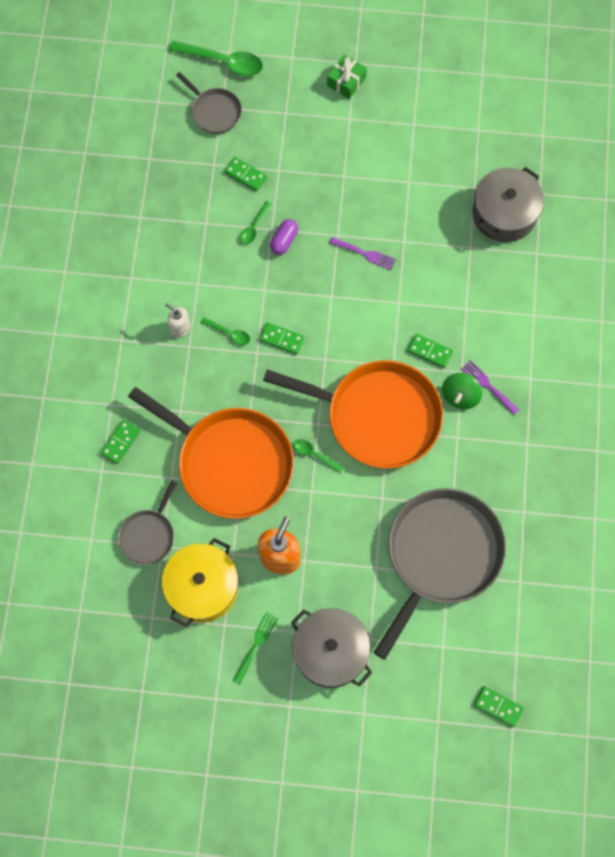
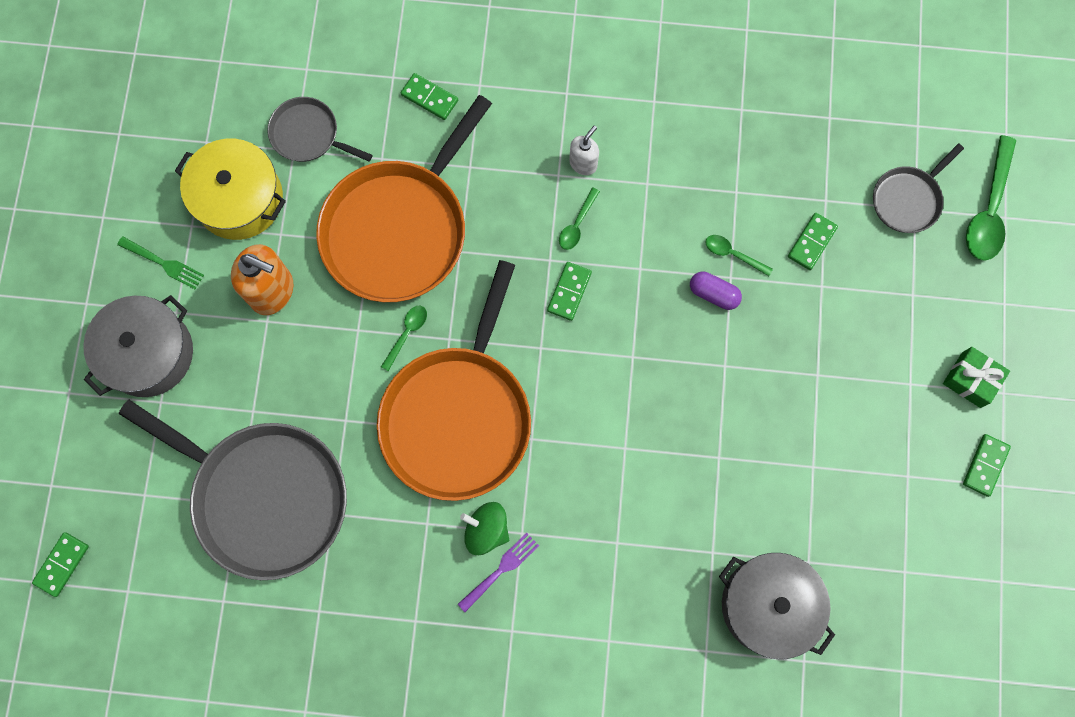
camera: 90 degrees right, 5 degrees up
(365, 254) = (697, 403): purple fork -> none
(430, 351) = (552, 489): green domino -> green domino (985, 465)

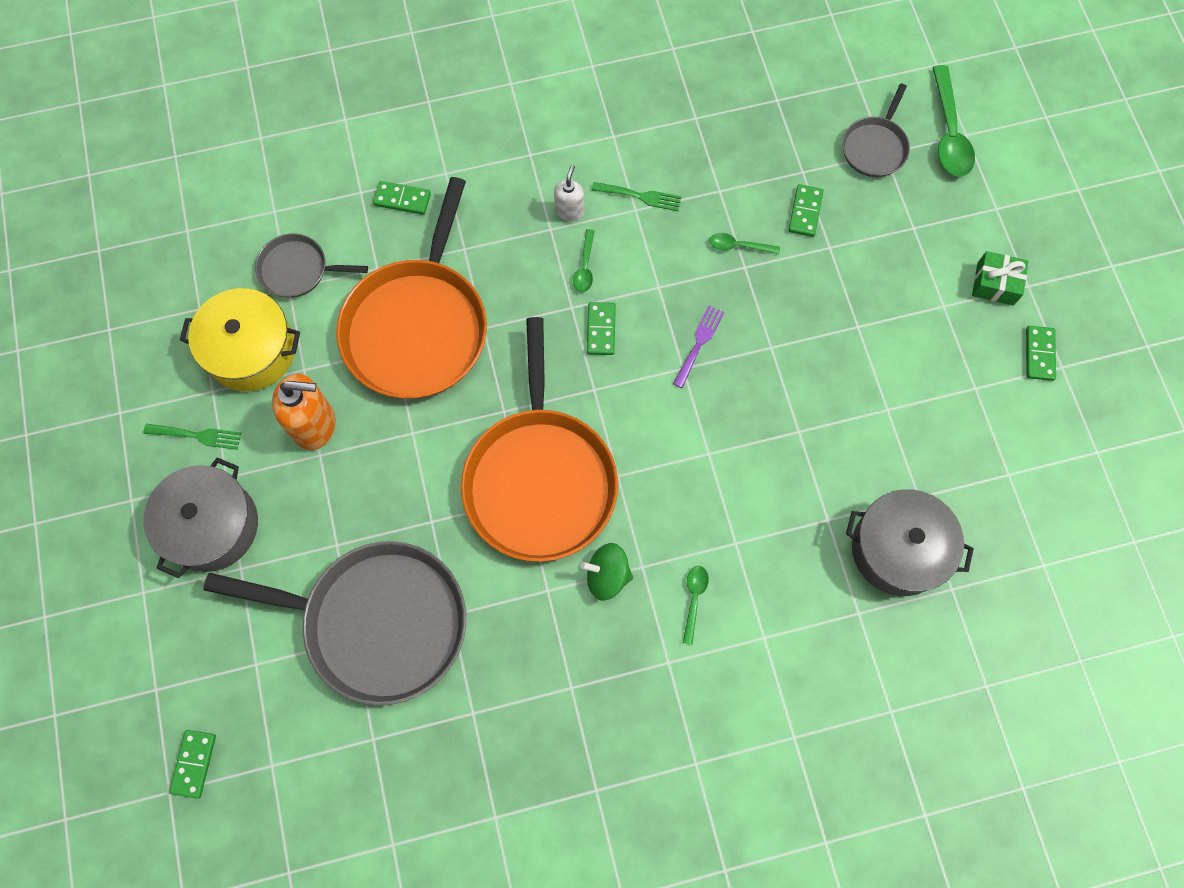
camera: 20 degrees left, 5 degrees down
(407, 334) = (461, 420): green spoon -> green spoon (694, 599)
(501, 569) = (635, 608): purple fork -> purple fork (699, 343)
(657, 171) = (640, 196): none -> green fork
(713, 294) = (735, 286): purple capsule -> none

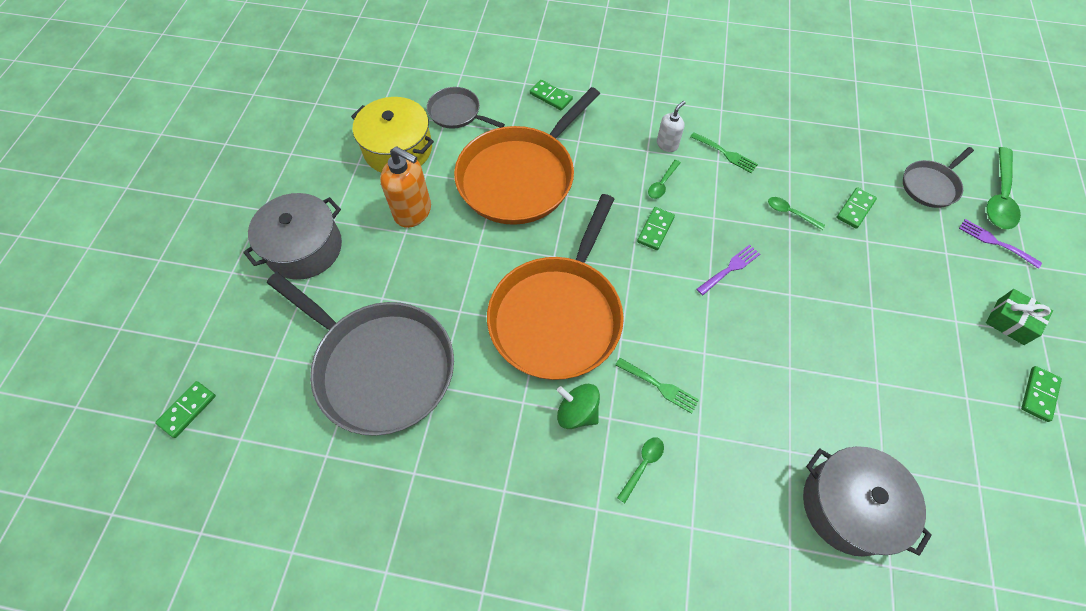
camera: 25 degrees right, 10 degrees down
(197, 435) = (331, 187): green fork -> green fork (659, 386)
(958, 193) = (995, 242): none -> purple fork

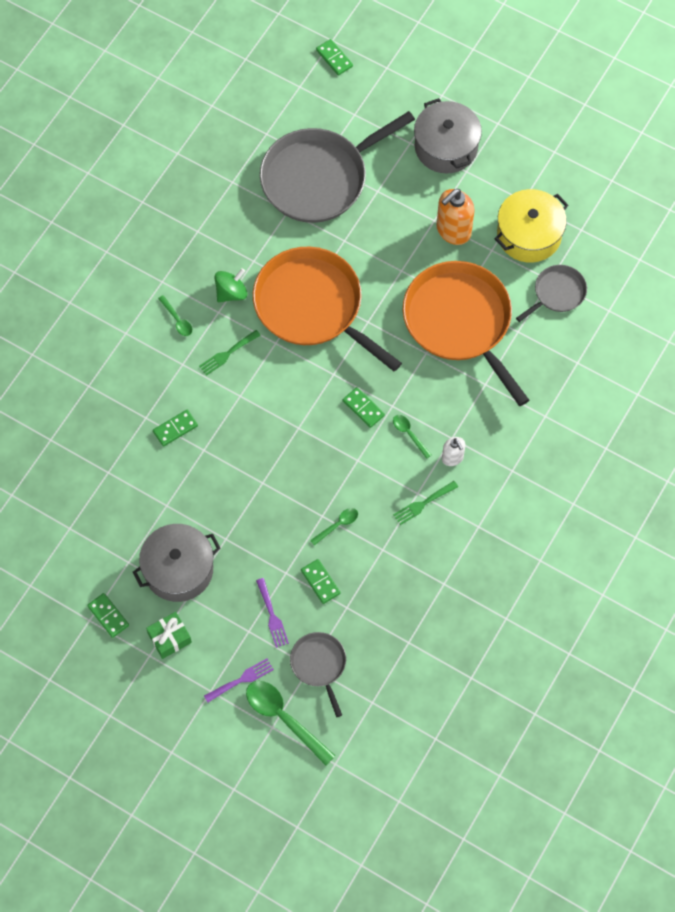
camera: 110 degrees right, 5 degrees up
(551, 97) = (550, 379): green domino -> green domino (175, 429)
(730, 268) = (303, 449): purple fork -> purple fork (272, 616)
(848, 506) = (95, 435): grey pot -> grey pot (178, 569)

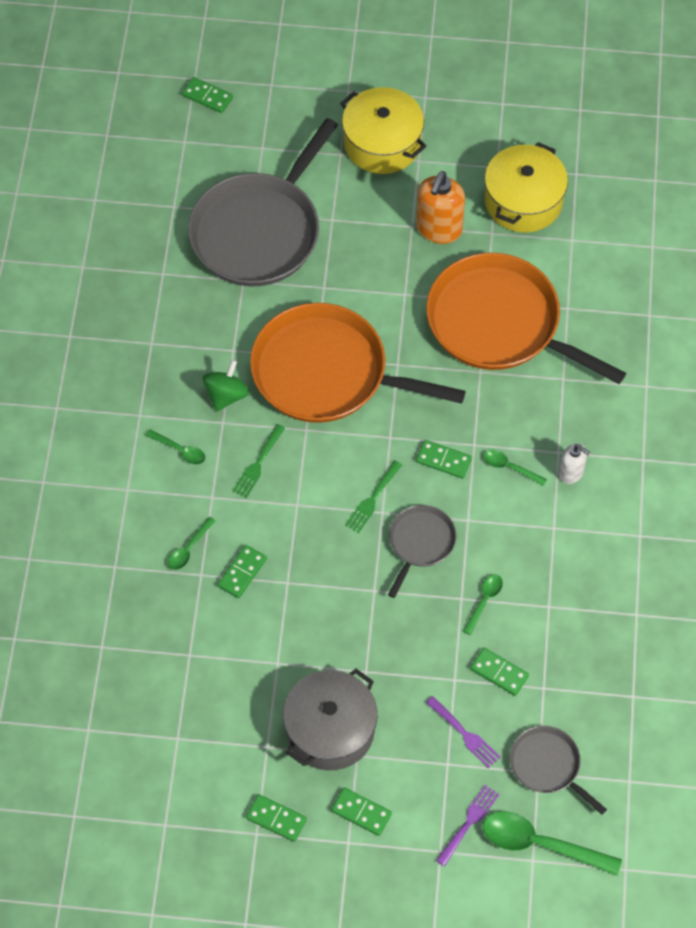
camera: 25 degrees left, 5 degrees down
(146, 395) = (189, 548): none -> green spoon
(169, 638) = (361, 812): green gift -> green domino
(423, 504) = (566, 537): green fork -> green fork (372, 499)
(446, 147) = (382, 143): grey pot -> yellow pot
(557, 293) = (587, 250): grey pan -> grey pan (420, 543)

